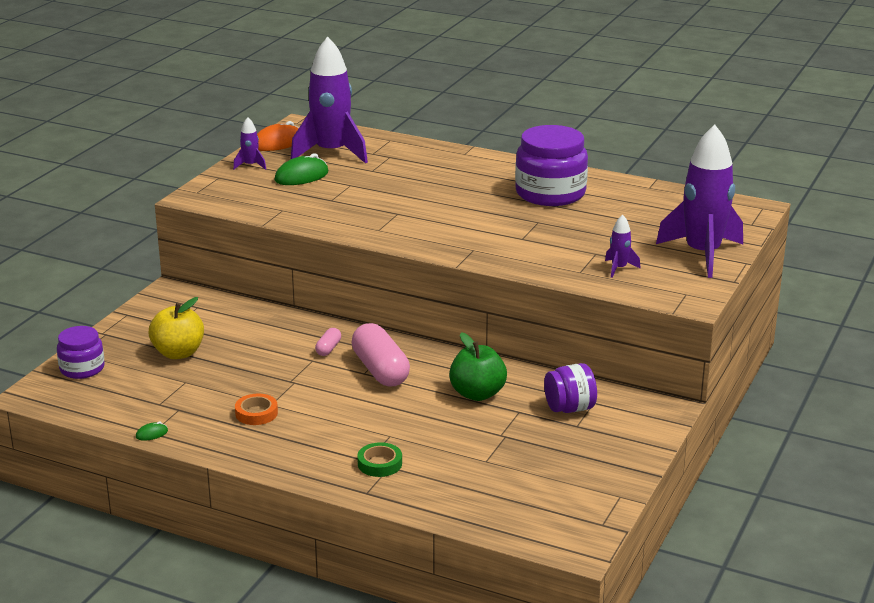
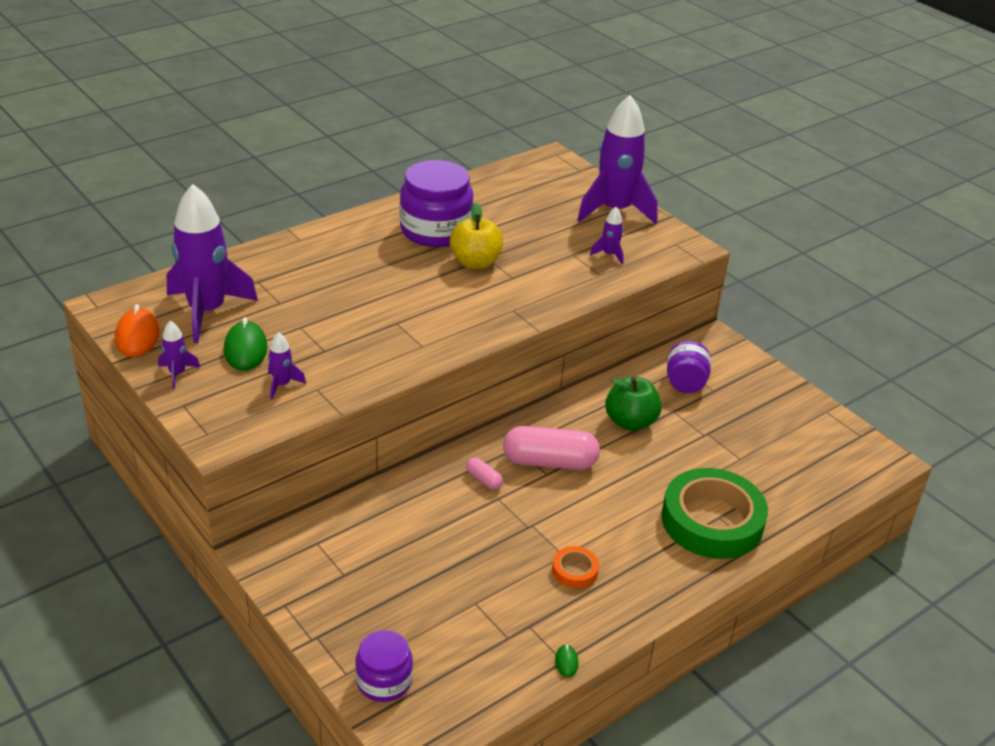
camera: 65 degrees left, 10 degrees up
(178, 353) = (410, 589): yellow apple -> yellow apple (475, 262)
(274, 198) = (282, 385): none -> purple rocket
(379, 464) = (712, 521): green tape -> green tape, size x2.33

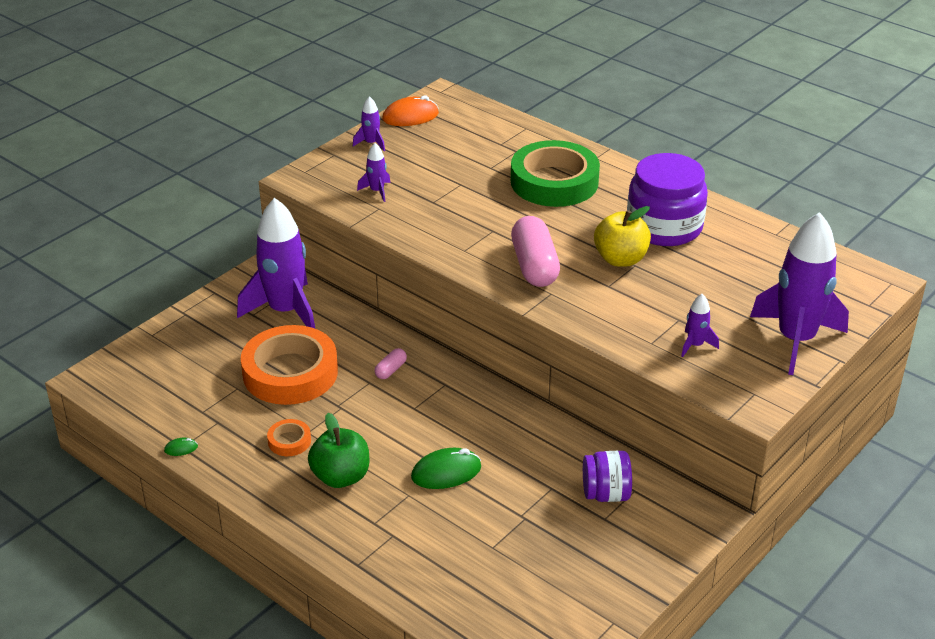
camera: 80 degrees right, 0 degrees up
(207, 312) = (459, 138): purple rocket -> purple rocket (285, 311)
(245, 349) = (416, 165): green mouse -> green mouse (446, 472)
(384, 680) = (147, 354): purple jar -> none
(463, 556) = (290, 373): none -> orange tape
(549, 462) = (431, 407): pink capsule -> pink capsule (534, 266)
(630, 422) = (517, 457): green apple -> green apple (341, 477)
(712, 521) = (384, 530): green tape -> green tape (554, 182)

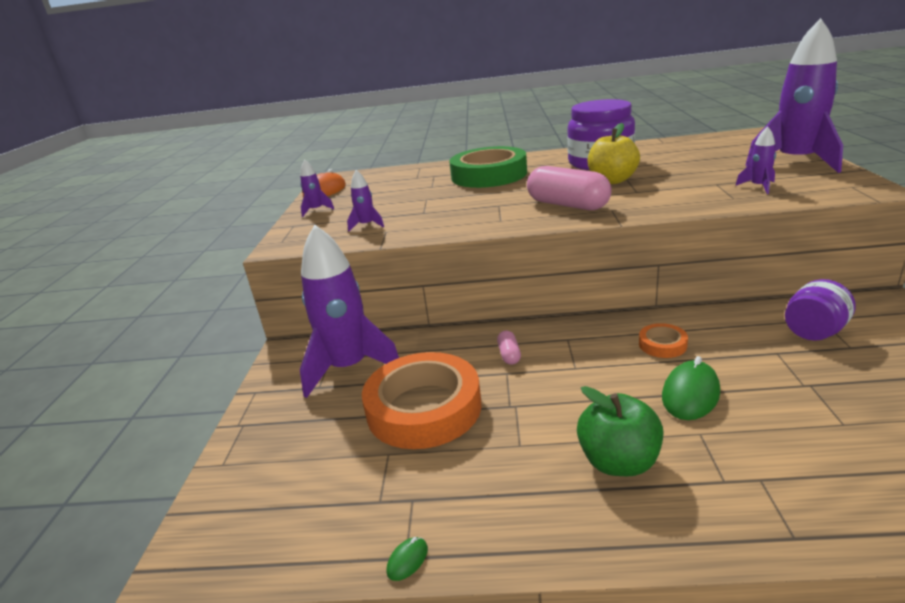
camera: 35 degrees left, 10 degrees down
(289, 441) = (516, 465): orange tape -> orange tape (662, 344)

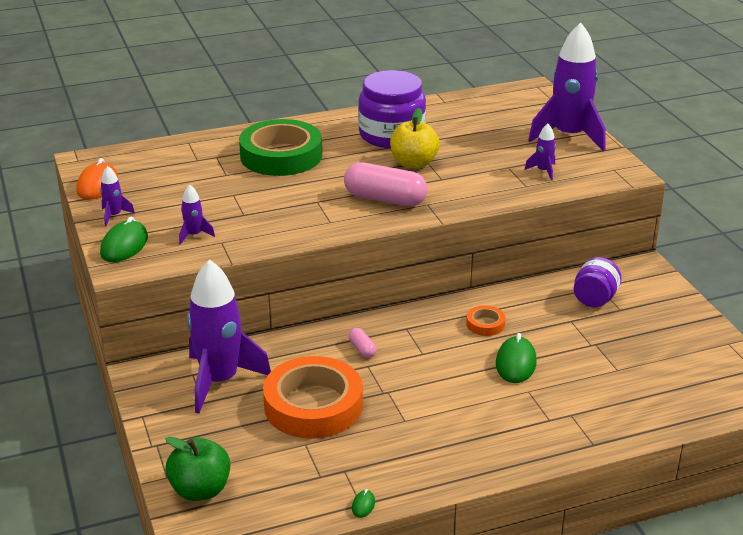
camera: 25 degrees left, 5 degrees up
(302, 230) = (124, 245): none -> green mouse
(618, 462) = (479, 419): green apple -> green apple (200, 490)

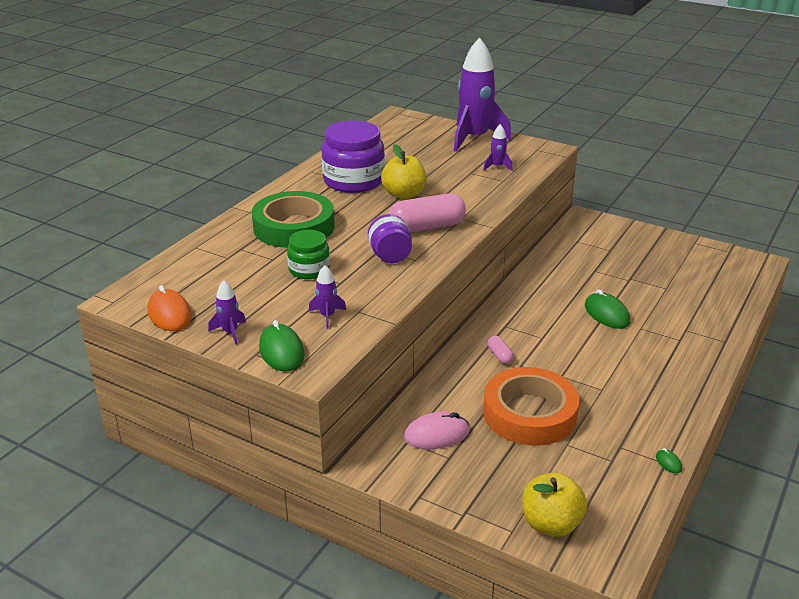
camera: 40 degrees left, 0 degrees up
(200, 490) = (551, 524): green apple -> yellow apple
(220, 381) = (436, 434): purple rocket -> pink mouse
(238, 194) = (309, 269): none -> green jar
(362, 349) = (499, 356): pink capsule -> pink capsule turned 45 degrees clockwise
(485, 324) = (550, 298): orange tape -> none
(594, 299) = (587, 250): purple jar -> purple jar (390, 256)

